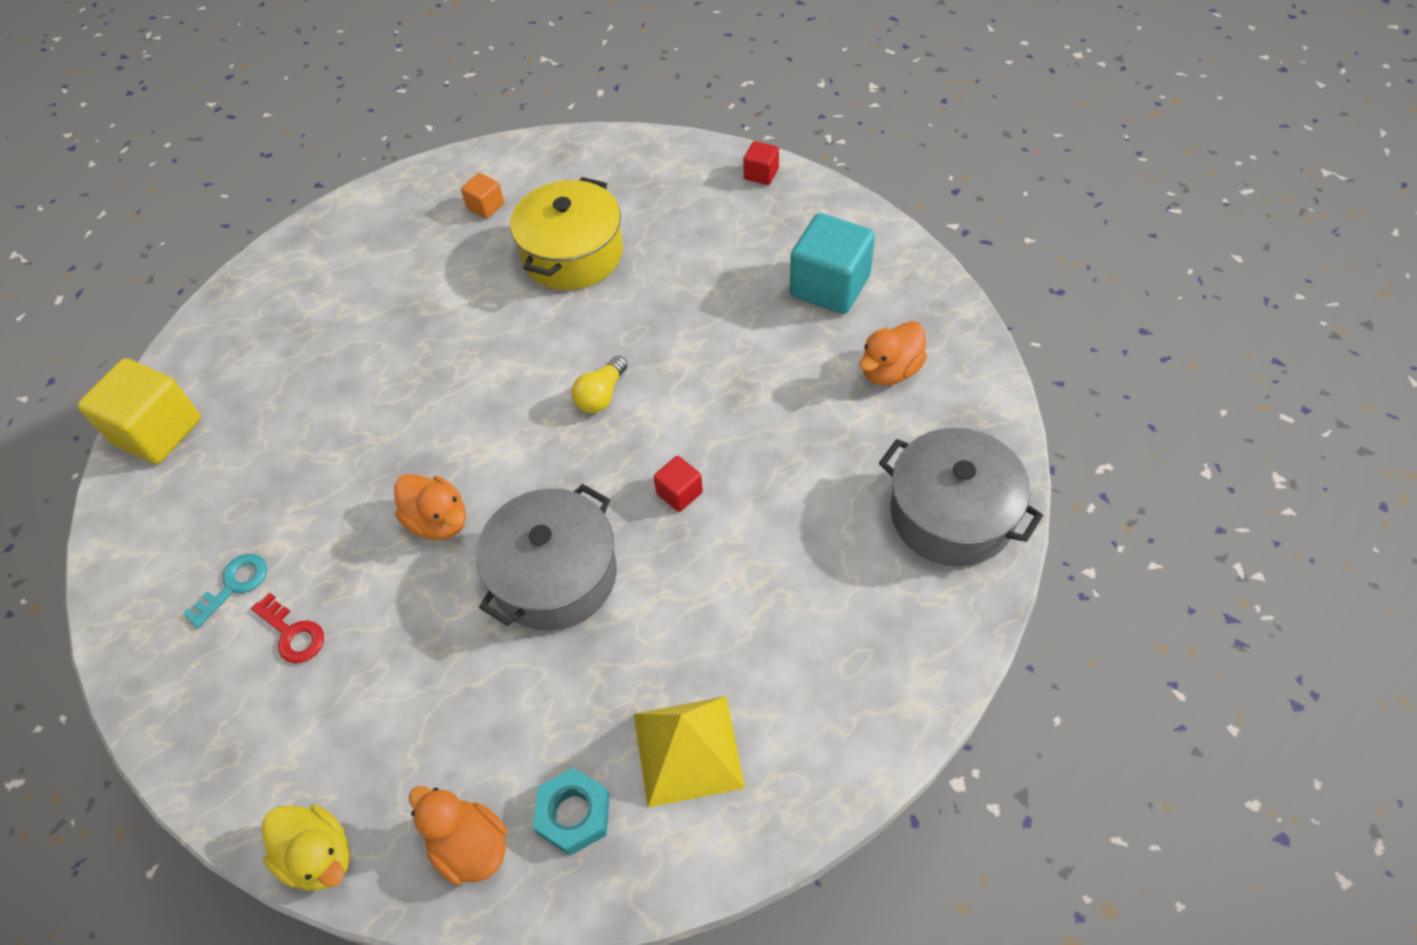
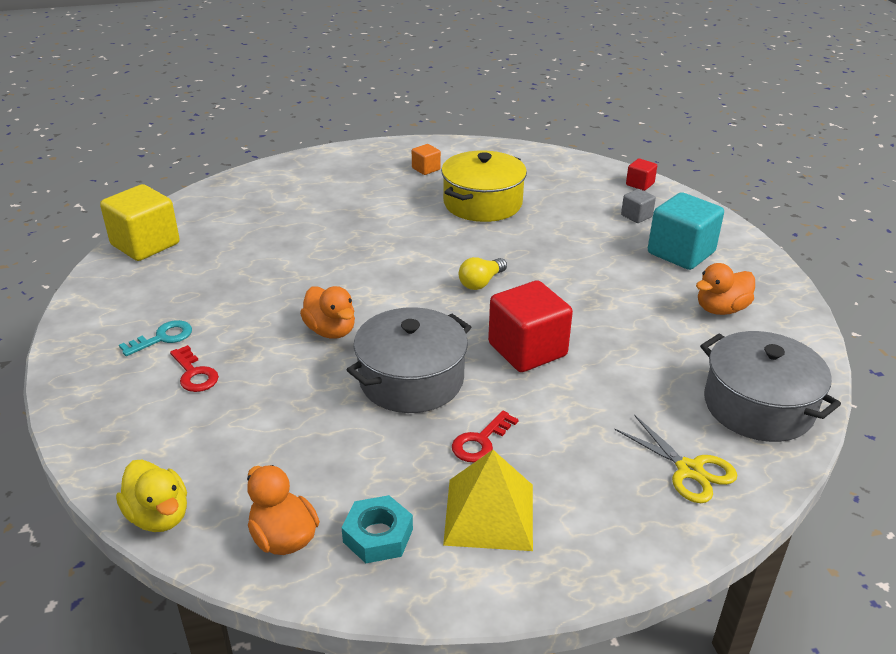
camera: 10 degrees right, 20 degrees down
(656, 648) = (480, 441): none -> red key
(679, 493) = (527, 350): red cube -> red cube, size x2.06
(766, 233) = (636, 216): none -> grey cube
(891, 629) = (689, 470): none -> yellow scissors

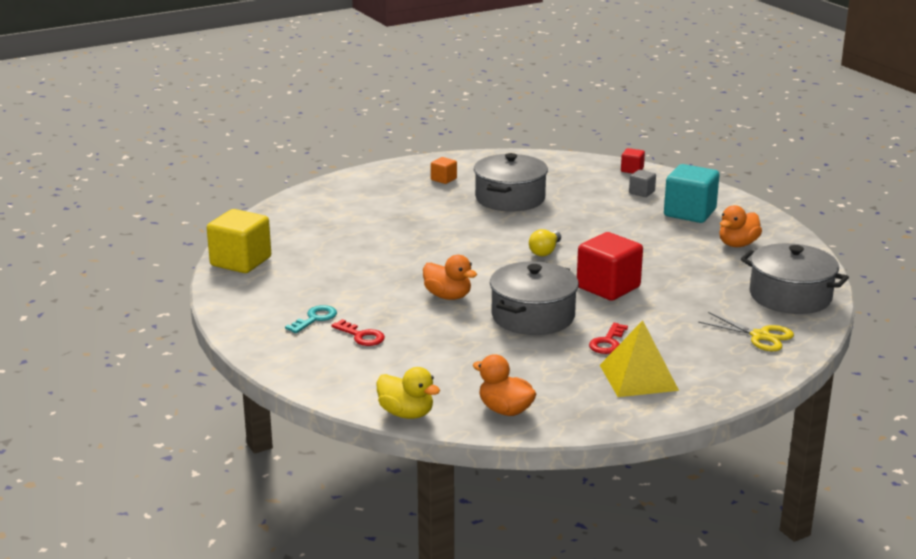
camera: 15 degrees left, 10 degrees down
(378, 536) = (570, 399): turquoise nut -> none
(482, 203) = (510, 198): yellow pot -> grey pot

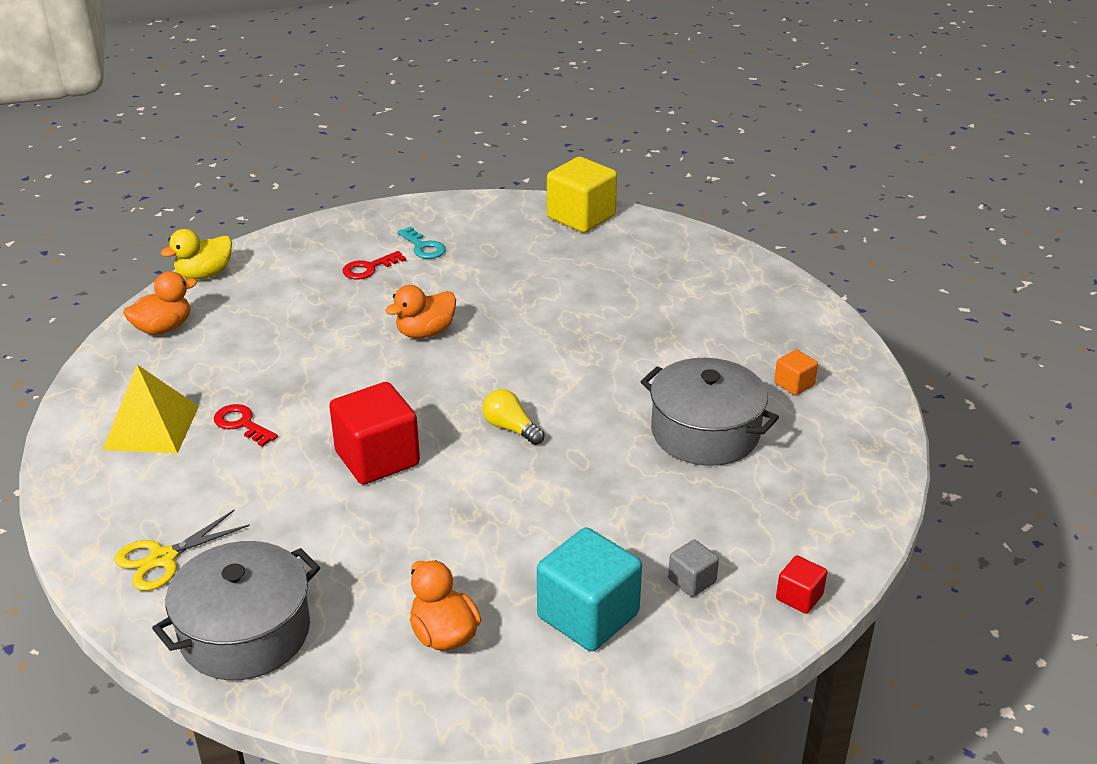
camera: 105 degrees right, 10 degrees up
(533, 316) = (340, 382): grey pot -> none

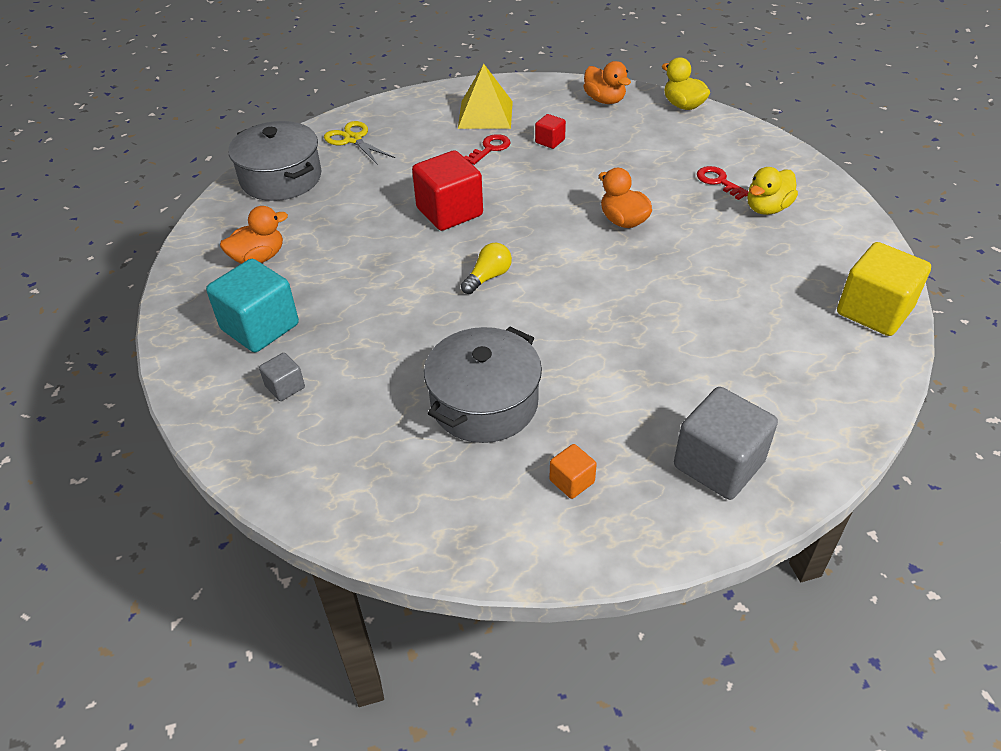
camera: 90 degrees right, 10 degrees up
(423, 247) = (767, 208): turquoise key -> yellow duck
(763, 310) = (718, 464): none -> grey cube
(799, 597) = (251, 457): red cube -> red cube (550, 141)

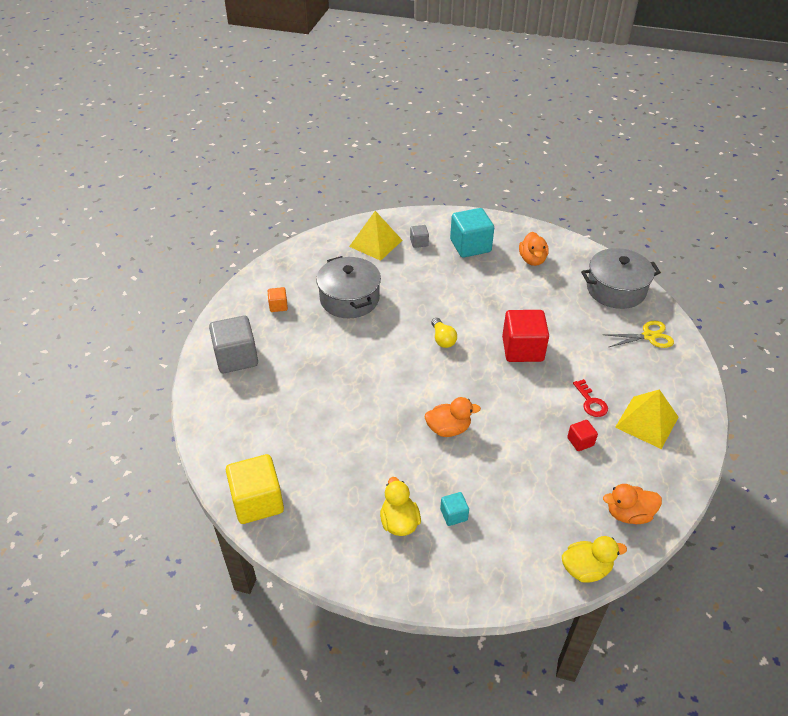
camera: 120 degrees right, 0 degrees up
(319, 440) = (375, 243): none -> yellow pyramid
(718, 181) = (453, 515): red key -> turquoise cube

